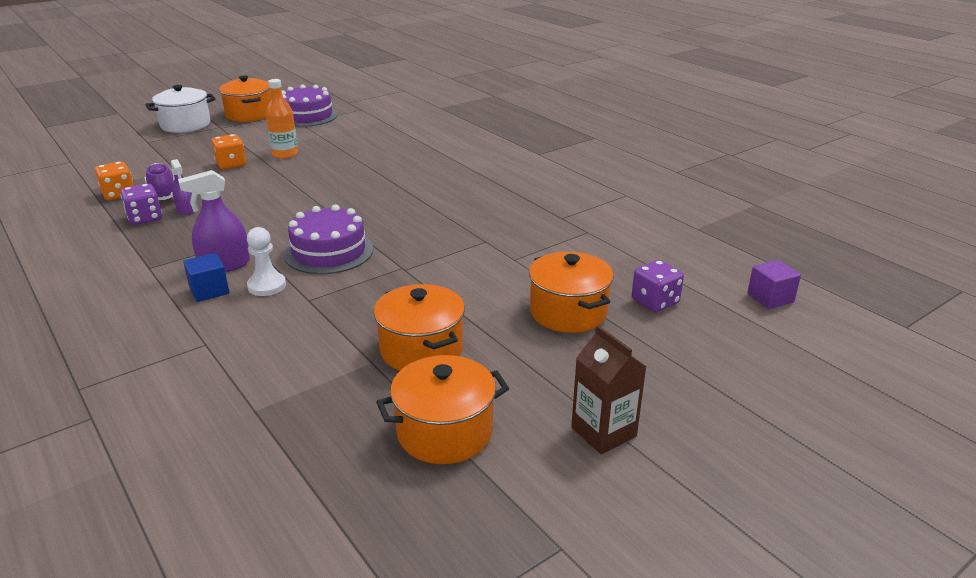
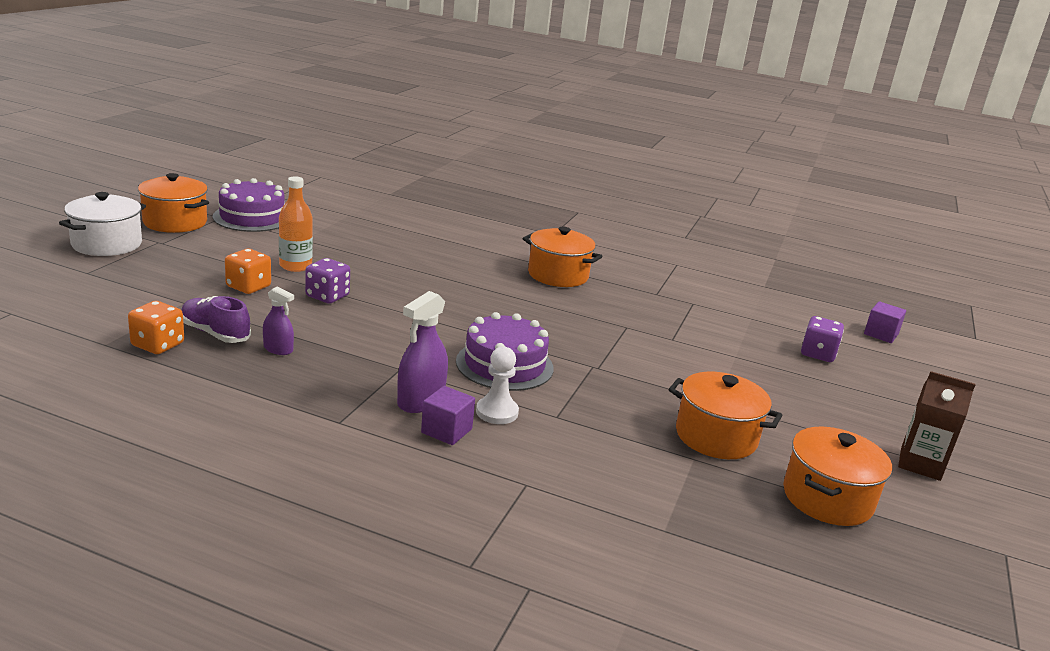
camera: 35 degrees left, 5 degrees down
(145, 218) = (242, 367): purple dice -> purple dice (327, 296)
(209, 291) = (446, 431): blue cube -> purple cube
(568, 312) = (774, 376): orange pot -> orange pot (558, 275)

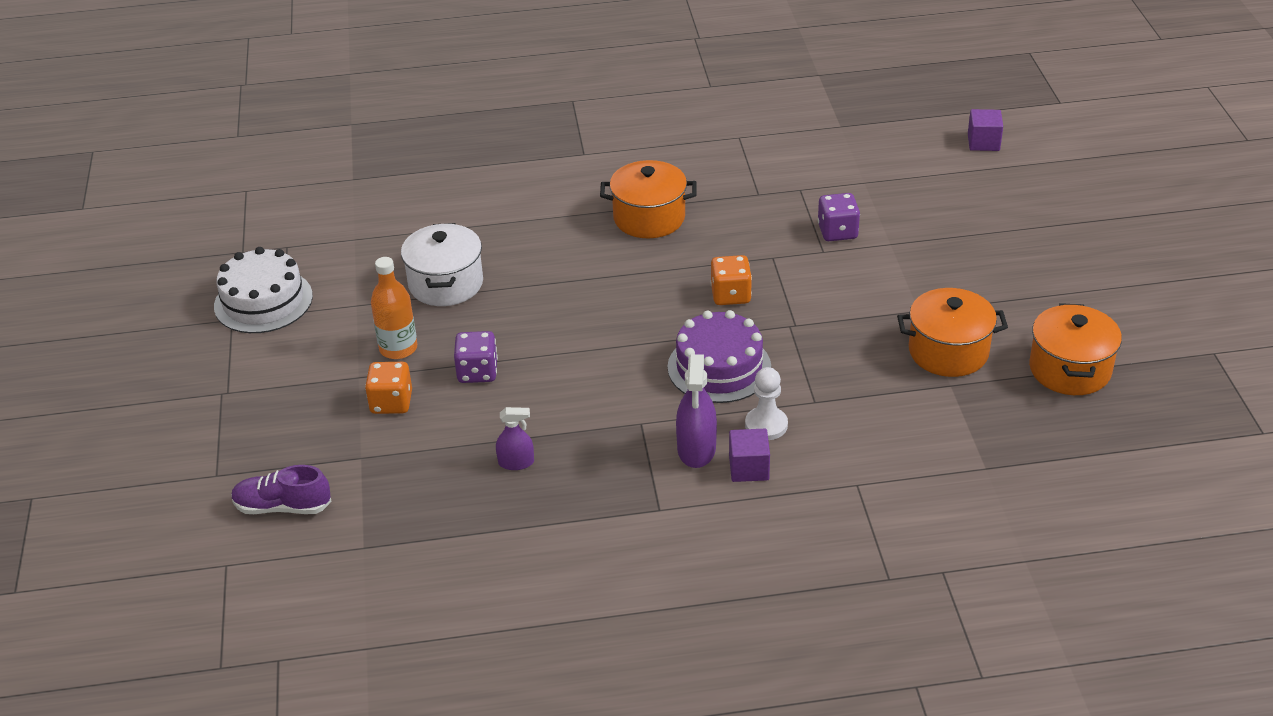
camera: 25 degrees left, 15 degrees up
(107, 244) = (177, 427): white pot -> white pot (446, 284)
(158, 345) = (409, 520): orange dice -> orange dice (730, 295)
(175, 222) = (197, 355): orange pot -> none
(215, 333) = (439, 477): purple shoe -> purple shoe (282, 507)
(252, 217) = (263, 301): purple cake -> white cake
(817, 354) = (952, 201): purple dice -> purple dice (837, 232)
(920, 464) = (1109, 293): brown carton -> none

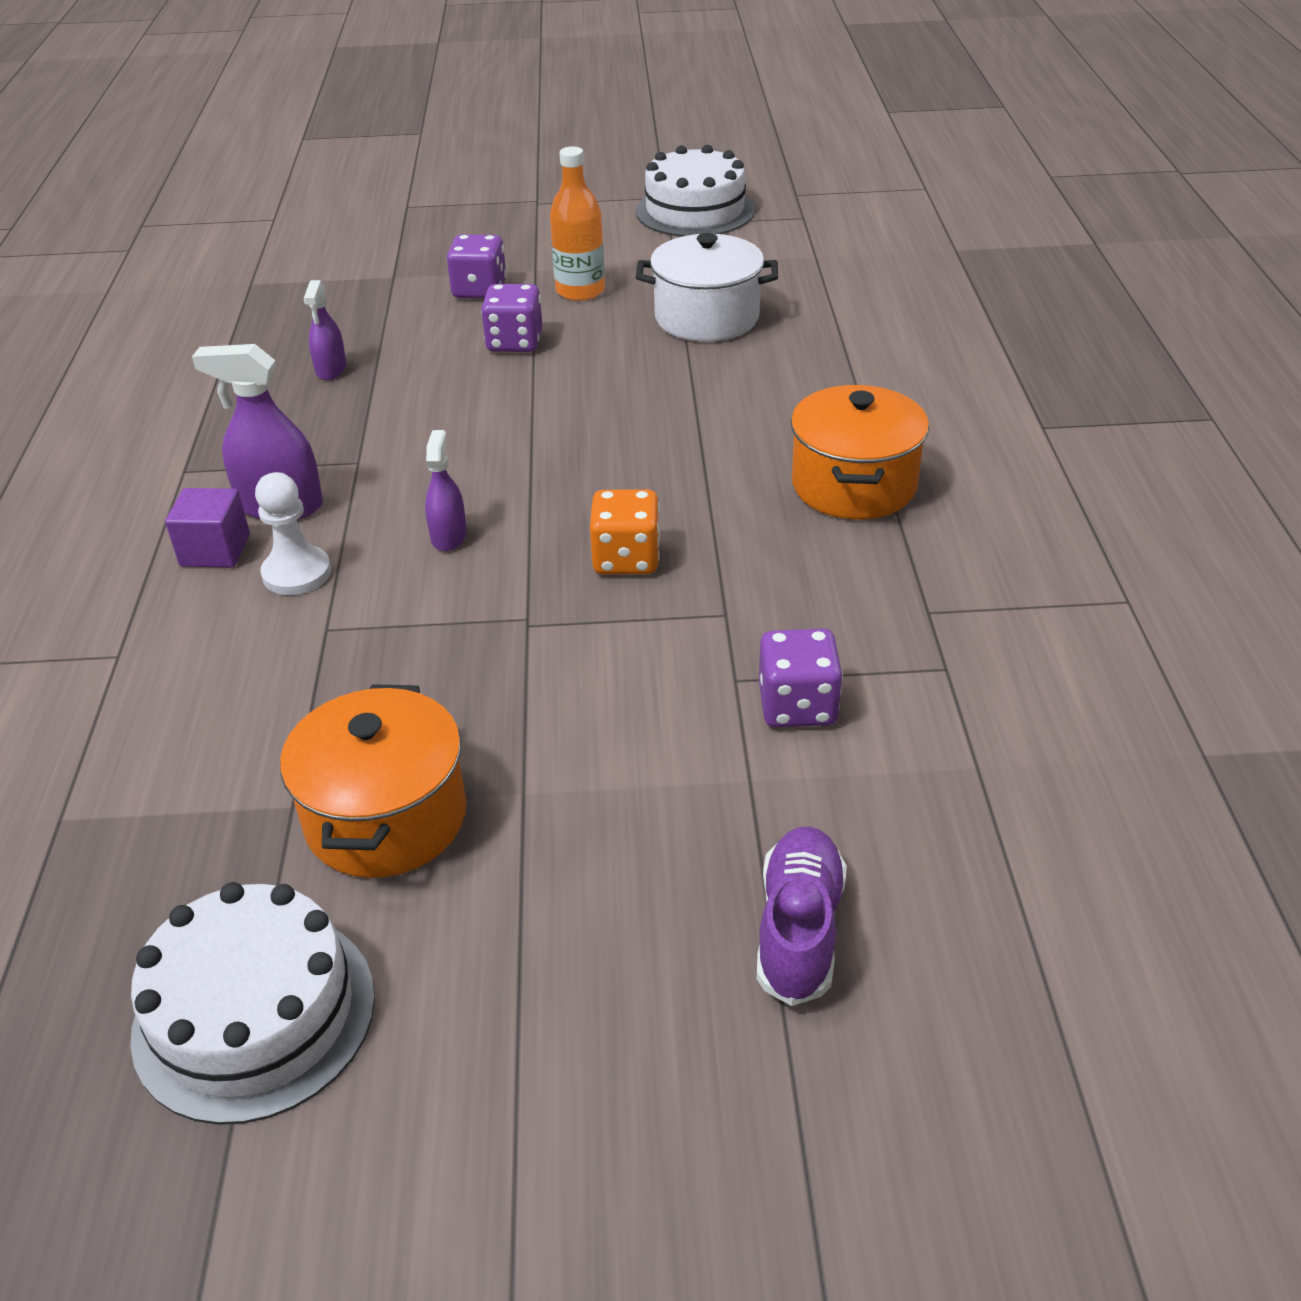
camera: 95 degrees right, 0 degrees up
(282, 507) = (339, 240): purple shoe -> purple shoe (799, 929)
(391, 402) = (479, 290): orange dice -> purple dice
(719, 367) = (448, 536): purple cake -> purple spray bottle
(983, 142) = (1182, 1026): purple cube -> none
(1070, 369) = (254, 1014): orange pot -> white cake

